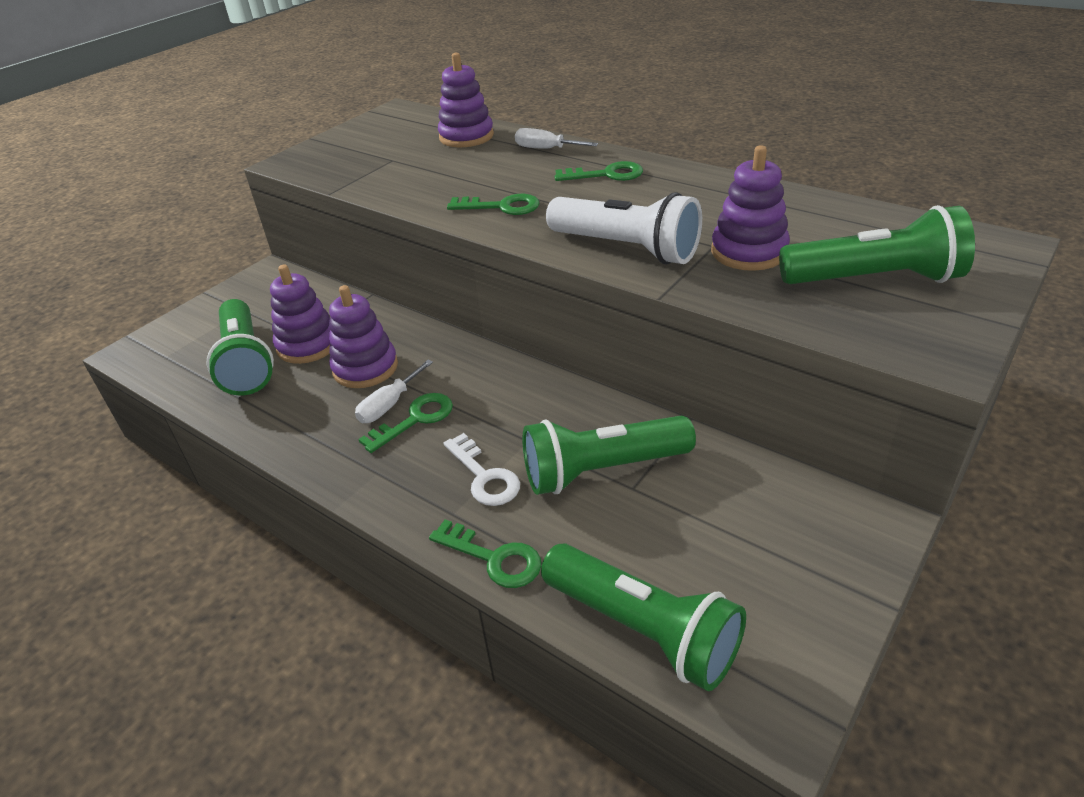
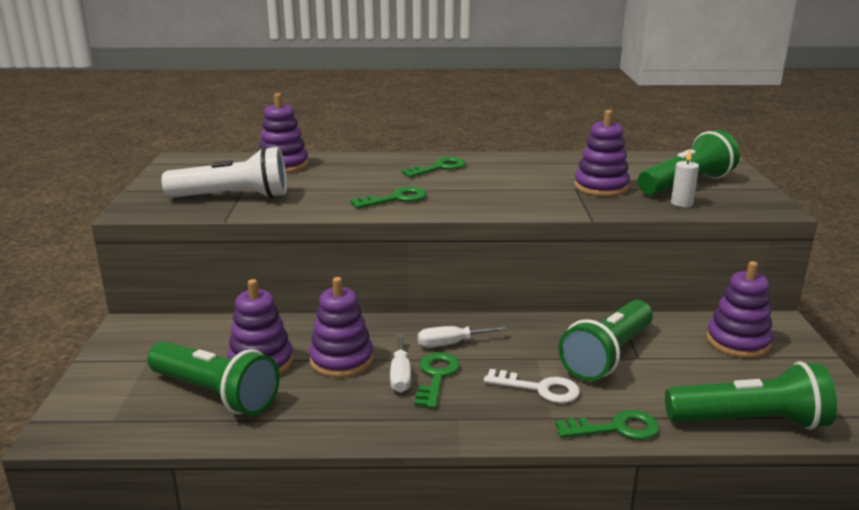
camera: 40 degrees left, 15 degrees down
(546, 149) = (366, 162): white screwdriver -> white screwdriver (451, 344)
(626, 248) = (527, 201): white flashlight -> white flashlight (233, 197)
(781, 523) = (737, 342): none -> purple stacking toy
(815, 308) = (681, 203): none -> white candle

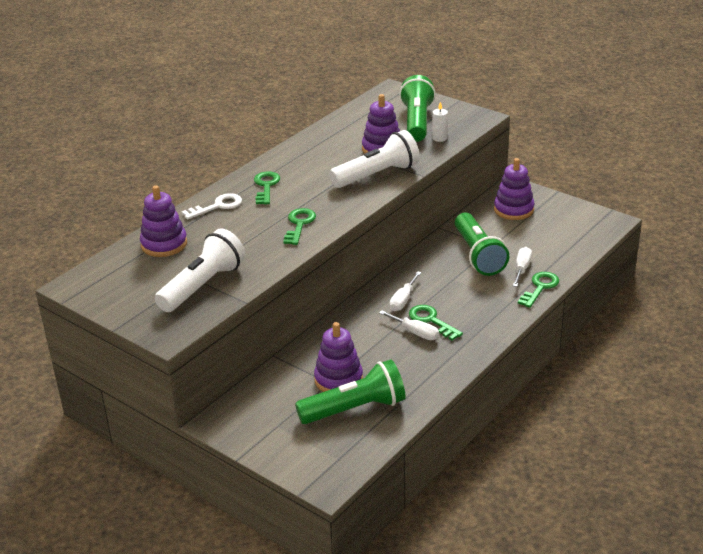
camera: 50 degrees left, 10 degrees up
(341, 360) = (373, 347): purple stacking toy -> none
(539, 389) = (482, 292): white key -> white key (217, 206)
(548, 200) = (377, 175): none -> white flashlight
(632, 397) = (522, 269): none -> white screwdriver
(749, 421) = (576, 248): green flashlight -> none

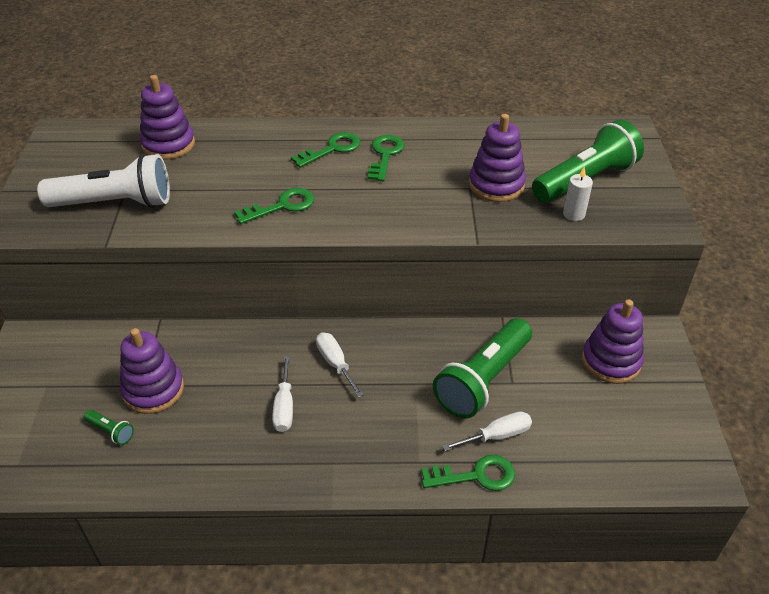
camera: 50 degrees right, 10 degrees up
(217, 206) = (265, 140): white key -> none
(355, 409) = (111, 431): green flashlight -> green flashlight, size x0.40
(377, 175) = (438, 208): white flashlight -> none
(403, 300) = (335, 363): white screwdriver -> white screwdriver turned 75 degrees clockwise
(431, 321) = (318, 408): green key -> green key (385, 155)

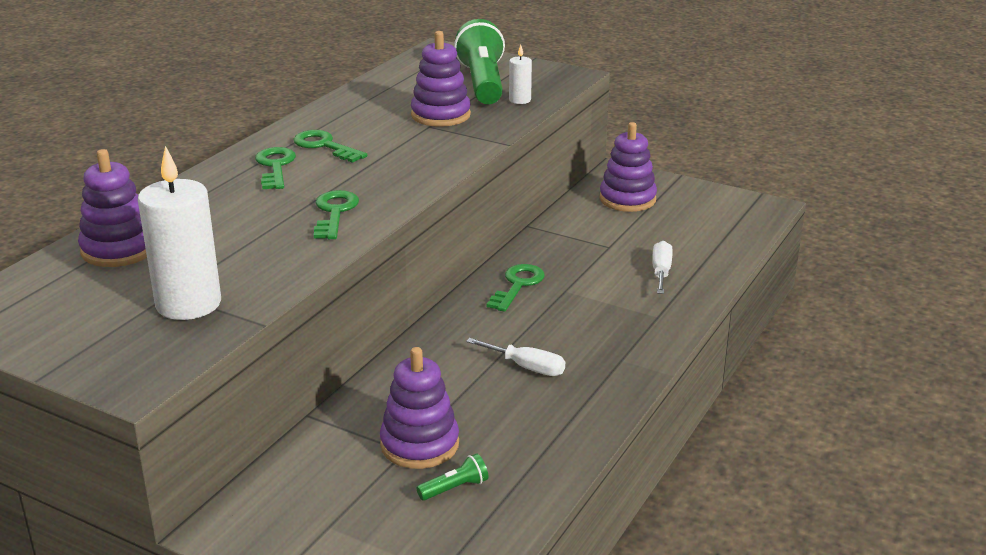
camera: 60 degrees left, 15 degrees down
(115, 203) = (188, 304): white flashlight -> white candle
(335, 363) = (498, 323): white screwdriver -> none
(476, 475) = (695, 295): green key -> green key (518, 285)
(483, 380) = (594, 258): green flashlight -> none

